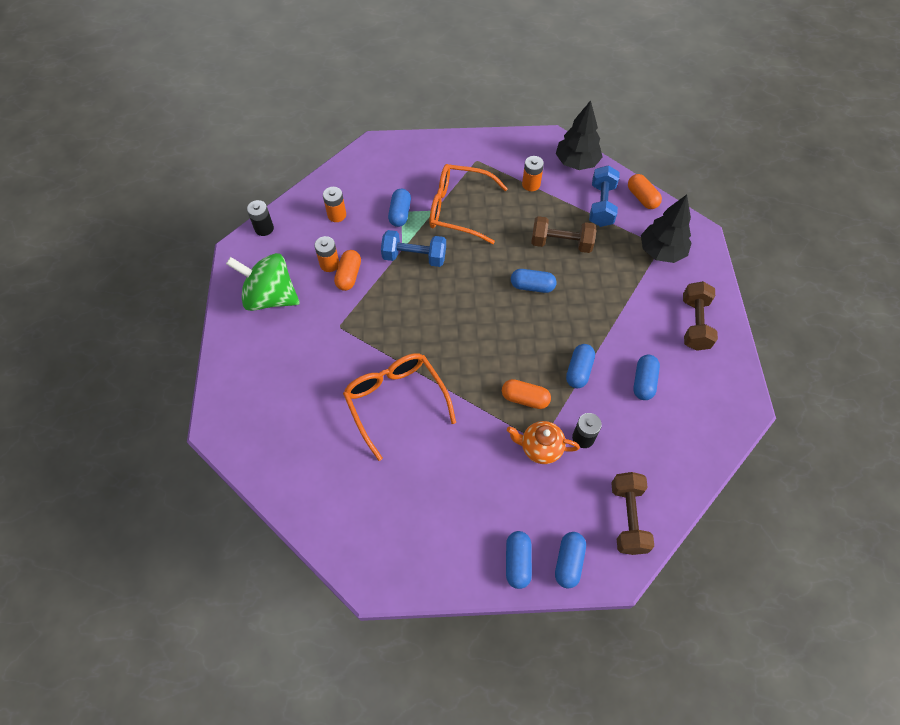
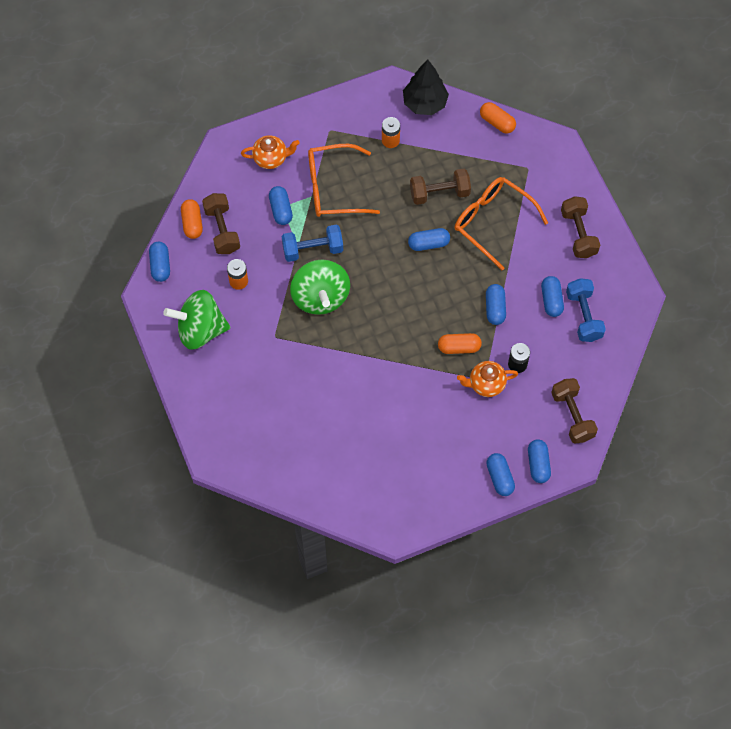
camera: 20 degrees left, 5 degrees up
(264, 228) = (160, 265): black battery -> blue capsule
(337, 215) = (222, 230): orange battery -> brown dumbbell
(349, 276) = (261, 286): orange capsule -> orange capsule (192, 223)
(396, 402) = (353, 386): orange glasses -> orange glasses (493, 223)
(402, 303) = (320, 297): none -> green spinning top
(411, 168) = (271, 158): none -> orange teapot
(601, 205) = (463, 142): blue dumbbell -> blue dumbbell (583, 316)
(661, 251) = (530, 173): black tree -> none

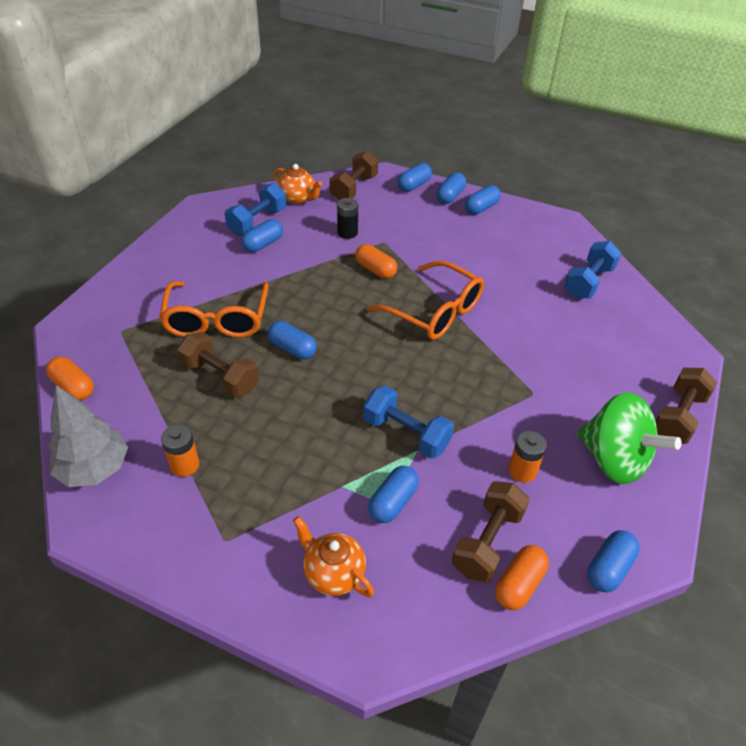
camera: 135 degrees left, 20 degrees down
(320, 297) = (449, 388): green spinning top -> none
(321, 470) = (588, 282): none -> blue dumbbell
(334, 188) = (307, 472): orange glasses -> orange glasses (434, 311)
(425, 103) = (94, 469): black tree -> grey tree
(486, 384) = (387, 239): orange teapot -> orange teapot (298, 199)
(495, 308) = (311, 270): blue capsule -> blue capsule (481, 208)
(497, 122) = (73, 387): orange capsule -> orange capsule turned 45 degrees counterclockwise
(578, 234) = (172, 262): brown dumbbell -> brown dumbbell (678, 417)

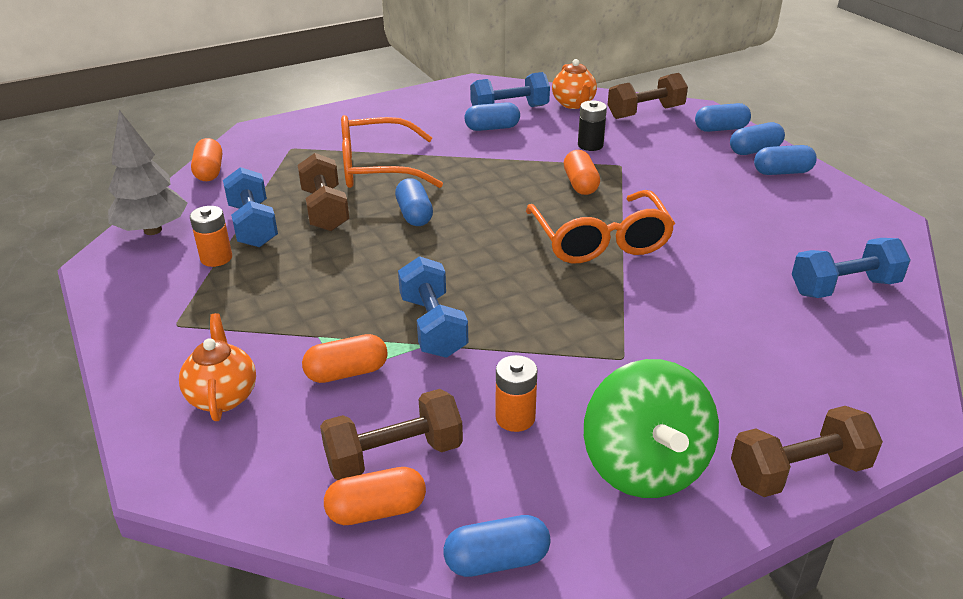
camera: 40 degrees right, 10 degrees down
(178, 420) = (253, 225): none -> blue dumbbell
(217, 319) = (377, 168): orange glasses -> orange glasses turned 45 degrees clockwise
(393, 502) = (347, 372): blue capsule -> orange capsule

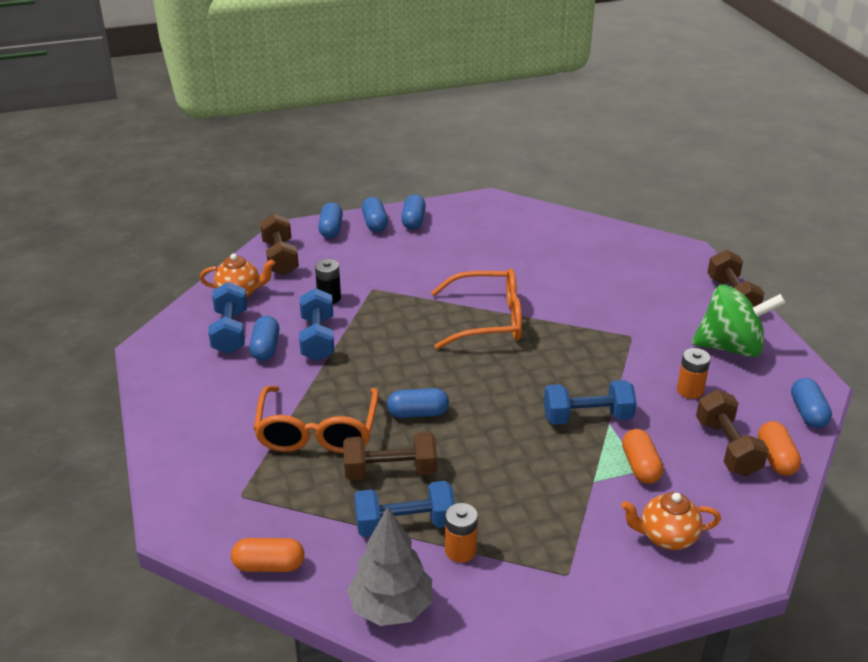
camera: 80 degrees left, 0 degrees up
(580, 184) = (397, 315): orange capsule -> none
(844, 287) = (566, 237): blue dumbbell -> blue dumbbell (318, 339)

